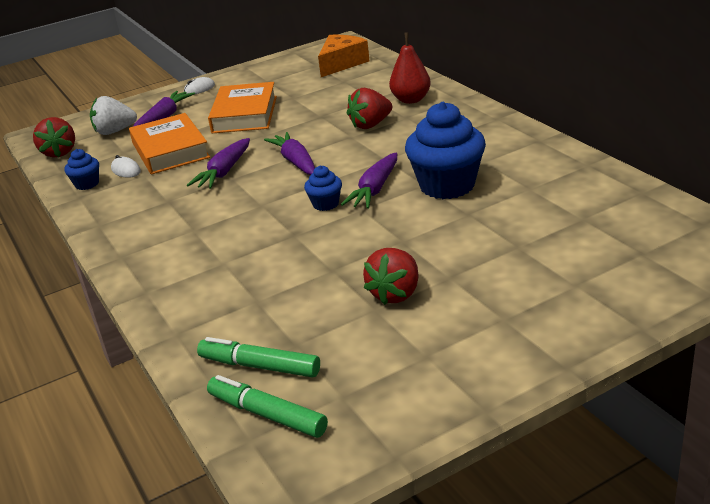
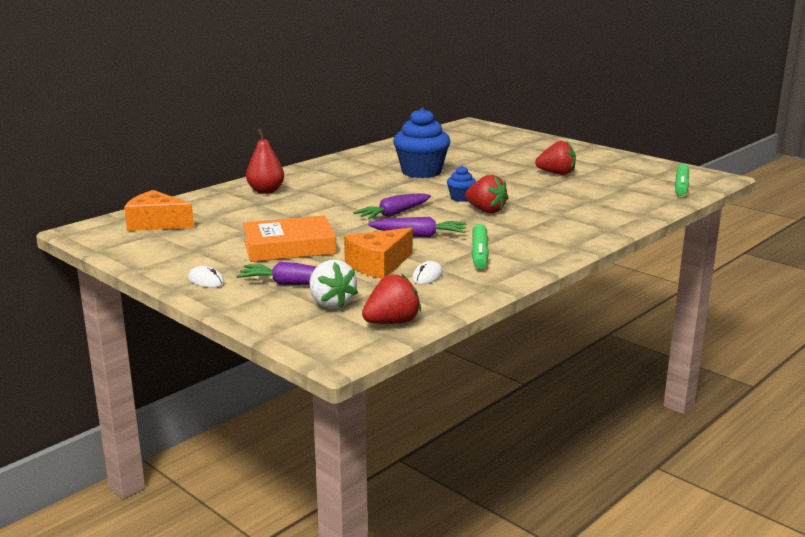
camera: 110 degrees left, 10 degrees down
(87, 184) = (462, 288): blue cupcake -> none
(170, 150) = (378, 265): orange book -> orange cheese
(259, 366) = (648, 192): green marker -> green marker (479, 254)
(370, 125) = (318, 199): red strawberry -> red strawberry (486, 211)
(375, 189) = (433, 188): purple carrot -> none

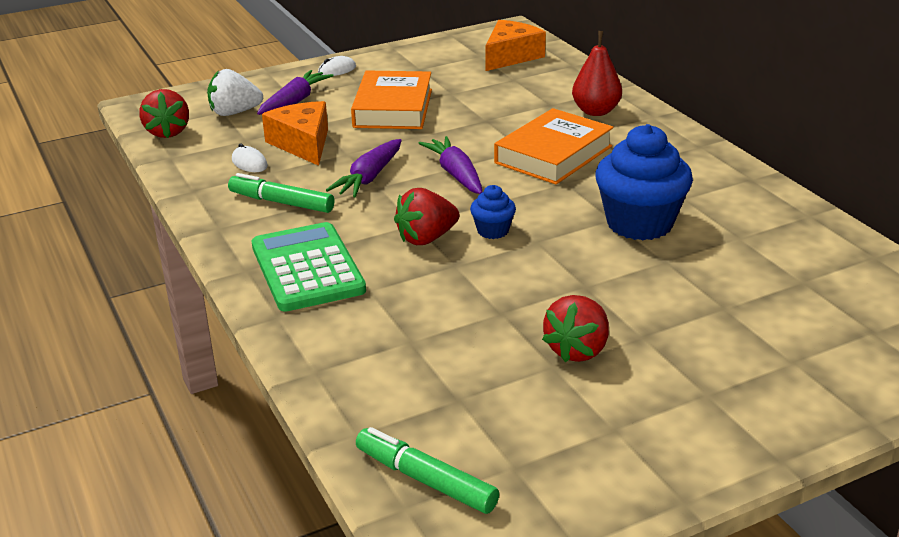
camera: 110 degrees right, 10 degrees up
(345, 195) = (553, 154): none -> orange book
(553, 232) = (307, 268): none -> green calculator

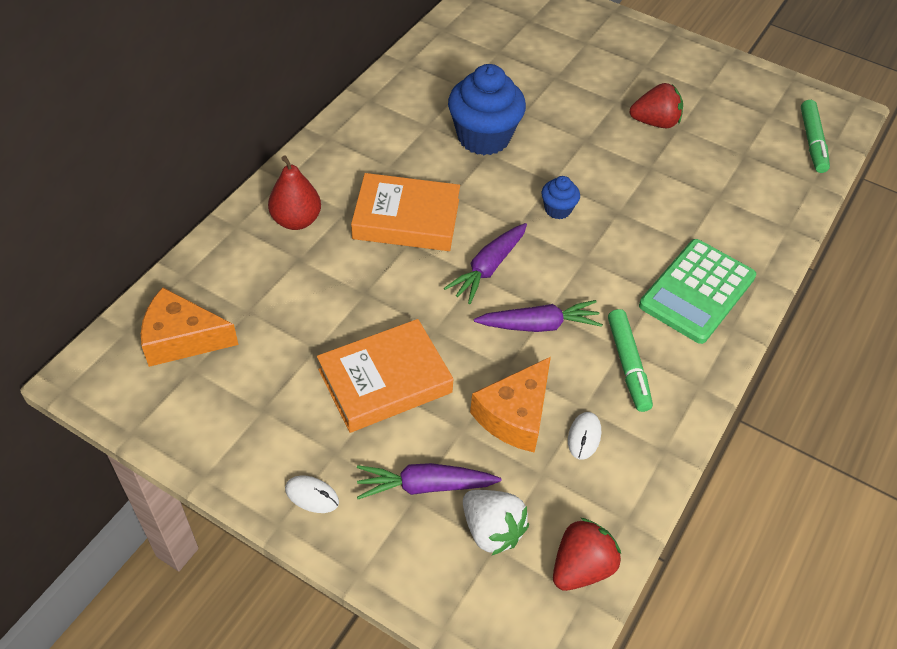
camera: 125 degrees left, 20 degrees up
(426, 238) = (599, 242): red strawberry -> none

